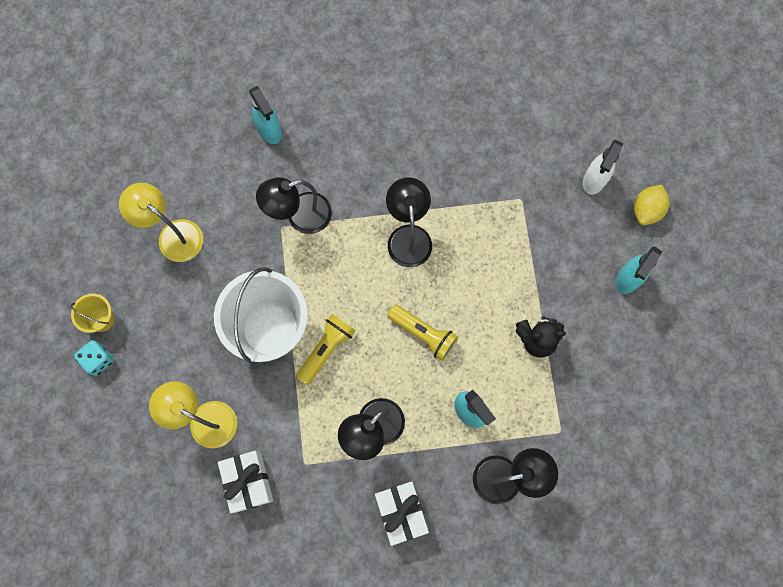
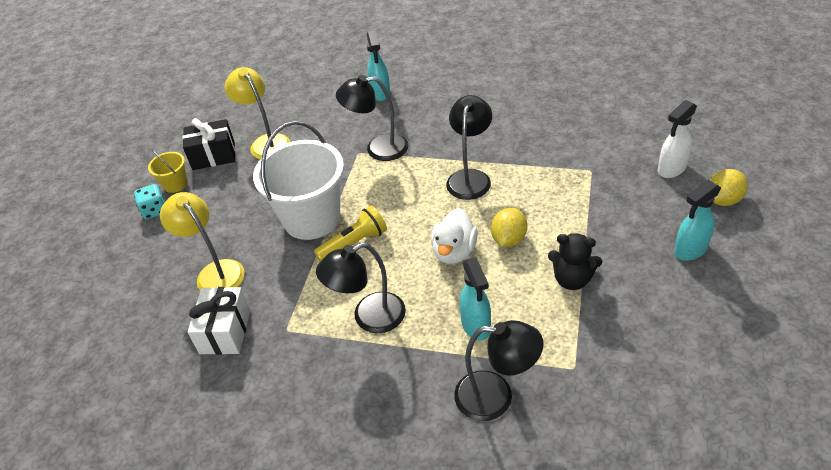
camera: 25 degrees right, 30 degrees down
(123, 268) = (213, 156): none -> black gift
(401, 512) = (363, 399): white gift -> none
(424, 334) = (454, 251): yellow flashlight -> white duck
(468, 306) = (508, 239): none -> yellow lemon

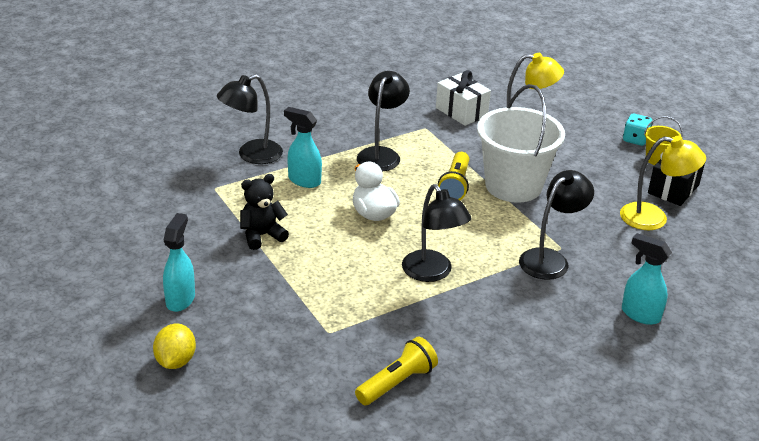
camera: 130 degrees right, 10 degrees down
(508, 239) = (341, 240): yellow lemon -> none
(576, 121) = (397, 383): none -> yellow flashlight
(671, 169) = (249, 371): white spray bottle -> none

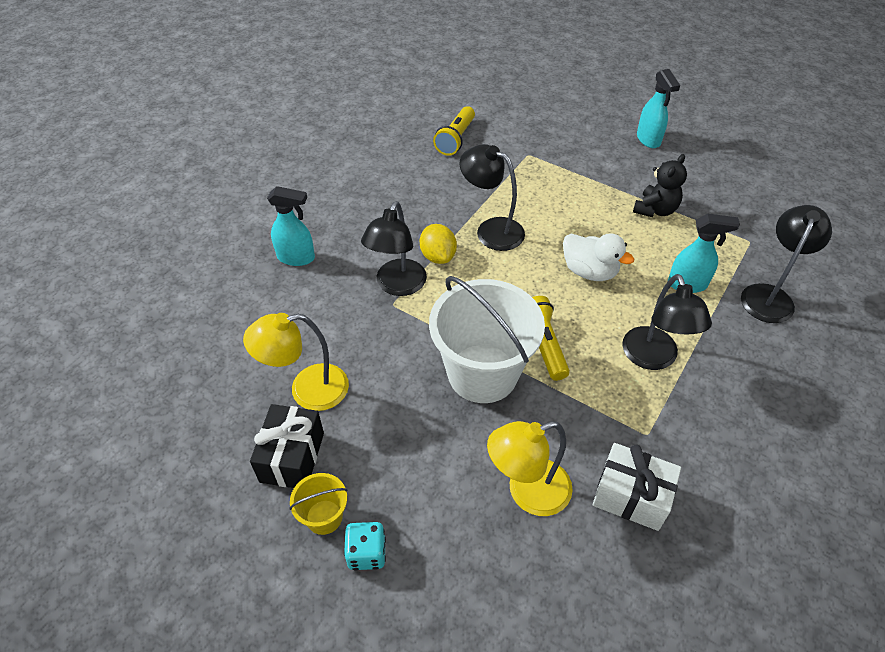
camera: 155 degrees right, 15 degrees up
(175, 361) = (602, 104): yellow lemon -> yellow lemon (438, 256)

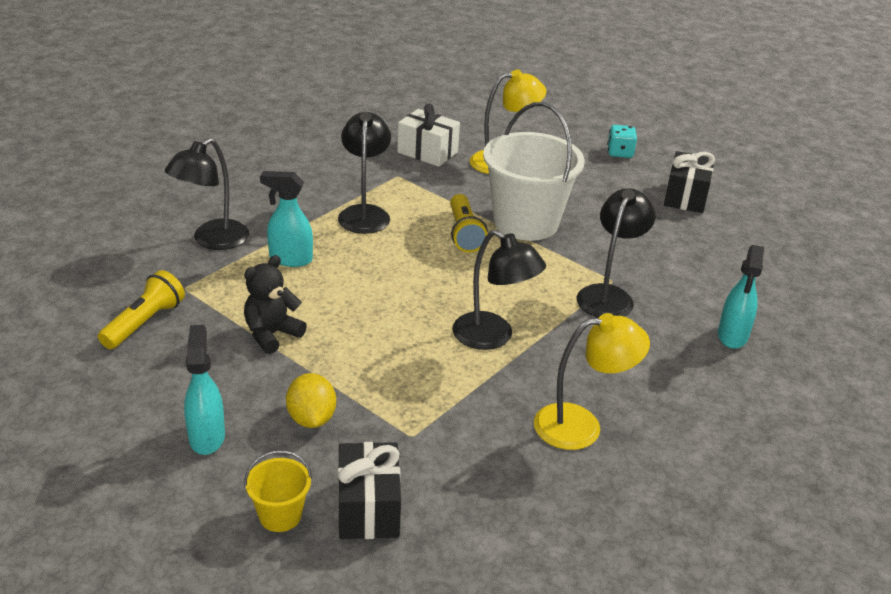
camera: 175 degrees left, 15 degrees down
(296, 257) = (732, 336): turquoise spray bottle -> turquoise spray bottle turned 90 degrees counterclockwise
(307, 390) = (685, 231): yellow lamp -> yellow lamp (581, 426)
(324, 517) = (653, 169): yellow bucket -> yellow bucket (280, 515)
(438, 256) = (562, 317): yellow lemon -> yellow lemon (311, 418)
(455, 139) = (523, 478): yellow flashlight -> yellow flashlight (145, 322)
(538, 116) = (368, 508): none -> black gift
(589, 271) = (390, 282): white duck -> none

